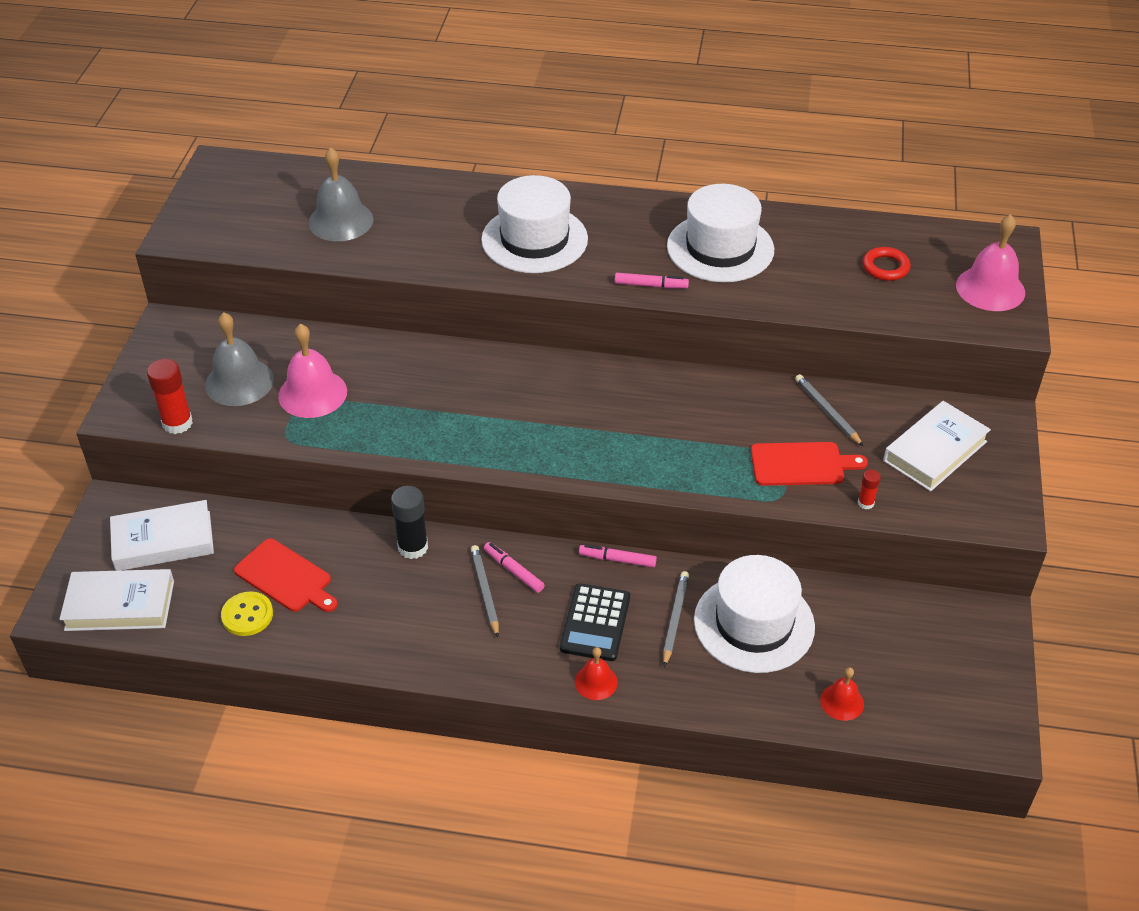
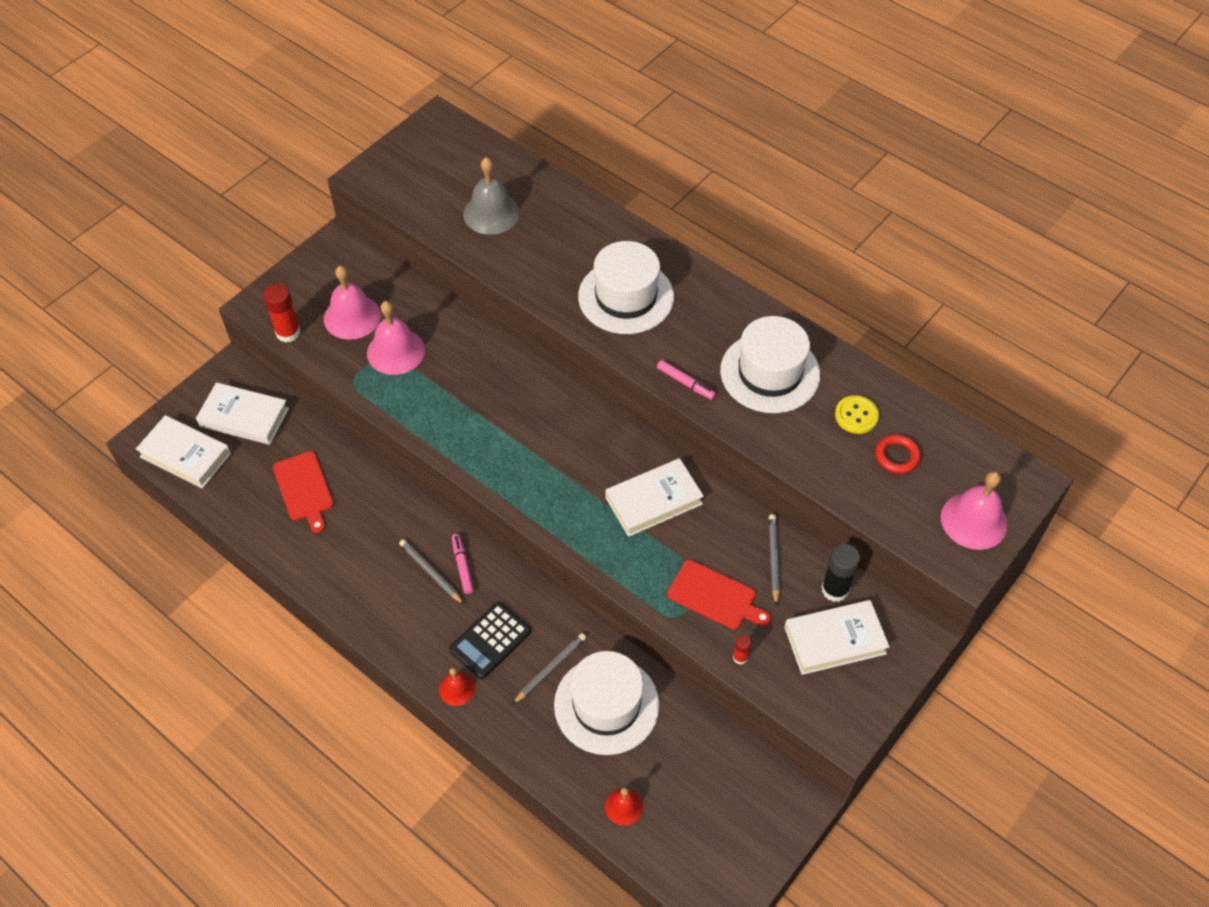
camera: 30 degrees right, 10 degrees up
(239, 382) = (352, 317): grey bell -> pink bell
(247, 615) = (260, 506): yellow button -> yellow button (856, 416)
(413, 547) = (405, 509): black glue stick -> black glue stick (835, 589)
(485, 591) = (430, 572): grey pencil -> grey pencil turned 60 degrees counterclockwise
(617, 559) = (544, 596): pink marker -> none
(679, 412) = (654, 501): none -> white book

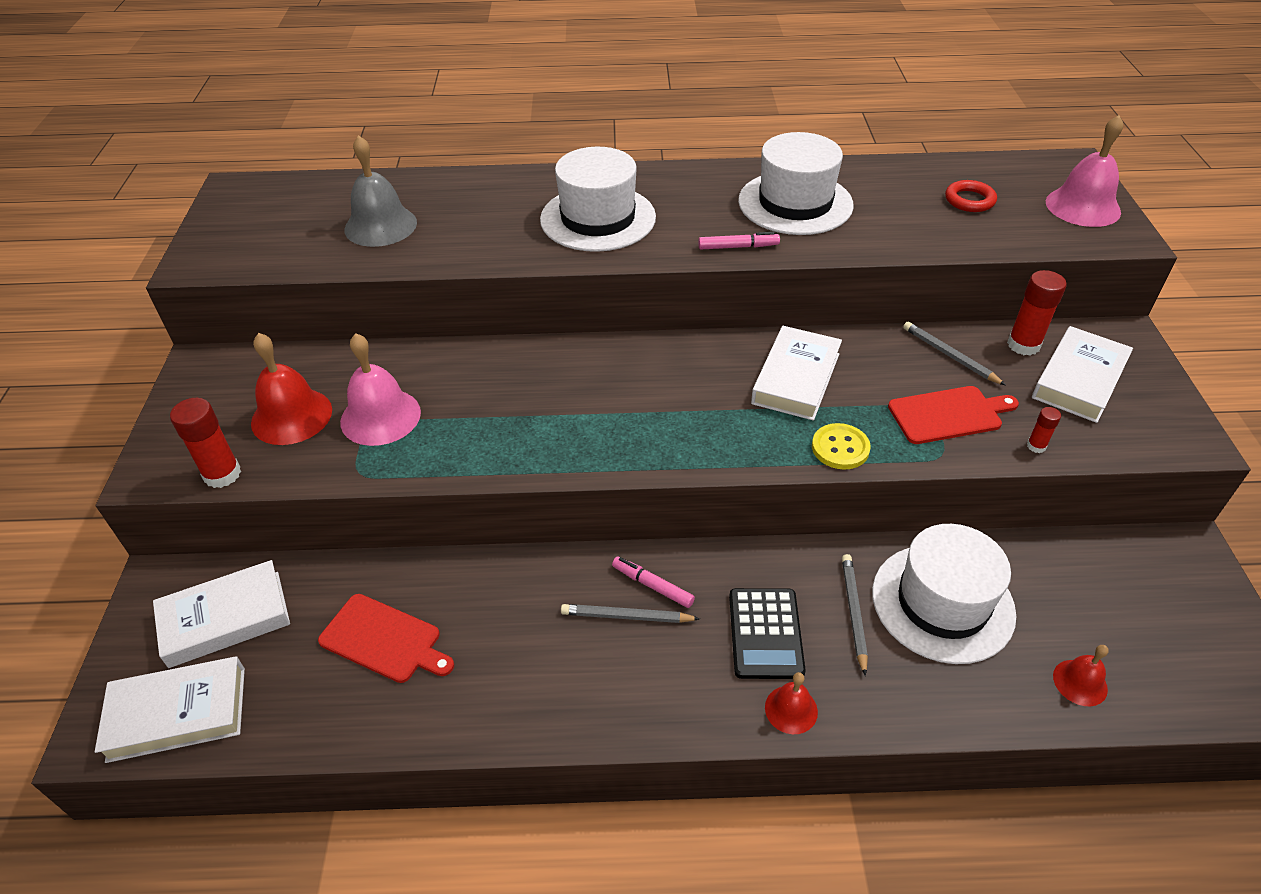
camera: 40 degrees left, 10 degrees down
(352, 317) = (291, 416): pink bell -> red bell
(835, 589) = (1023, 345): black glue stick -> red glue stick
(856, 416) = (901, 193): yellow button -> yellow button (840, 448)

